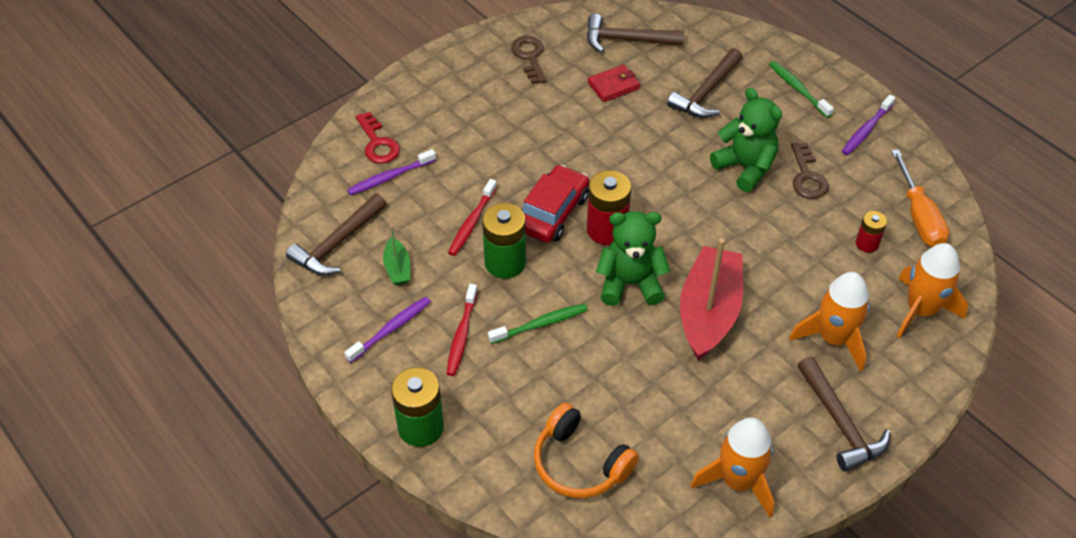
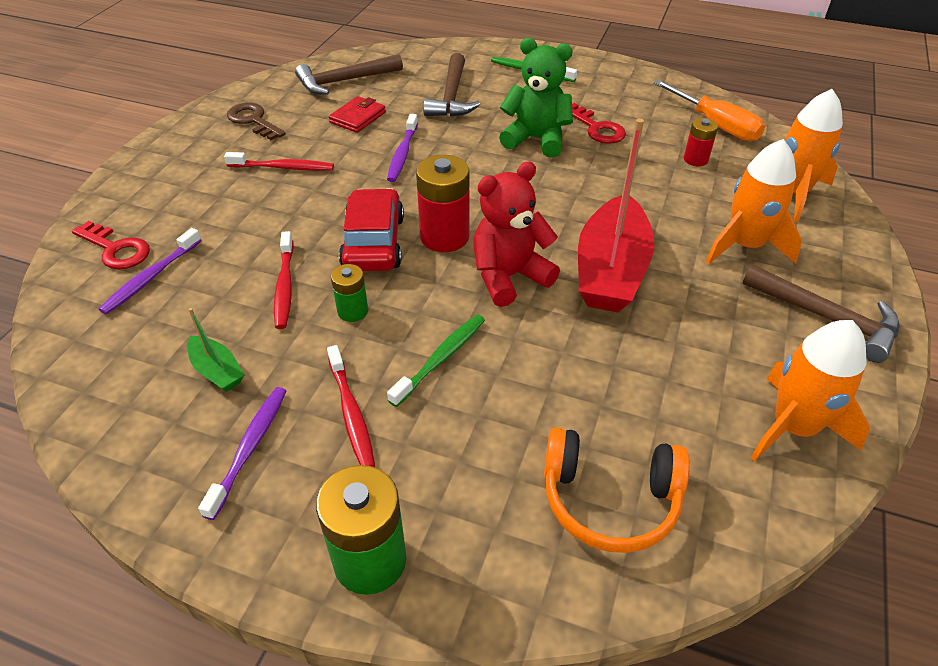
camera: 30 degrees left, 5 degrees down
(337, 244) = (115, 376): brown hammer -> none
(505, 262) = (352, 311): green battery -> green battery, size x0.56
(527, 115) = (283, 167): none -> red toothbrush
(630, 284) = (509, 277): green teddy bear -> red teddy bear
(709, 312) = (610, 270): red boat -> red boat turned 150 degrees counterclockwise
(807, 176) = (597, 128): brown key -> red key
(866, 130) = (613, 81): purple toothbrush -> purple toothbrush (402, 154)

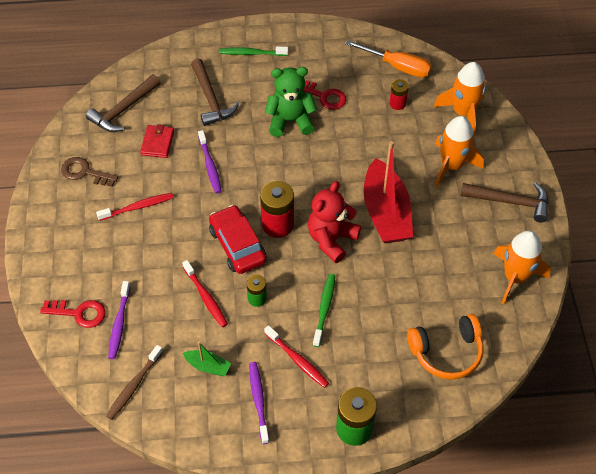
camera: 25 degrees left, 10 degrees up
(100, 357) = (134, 386): none -> brown toothbrush

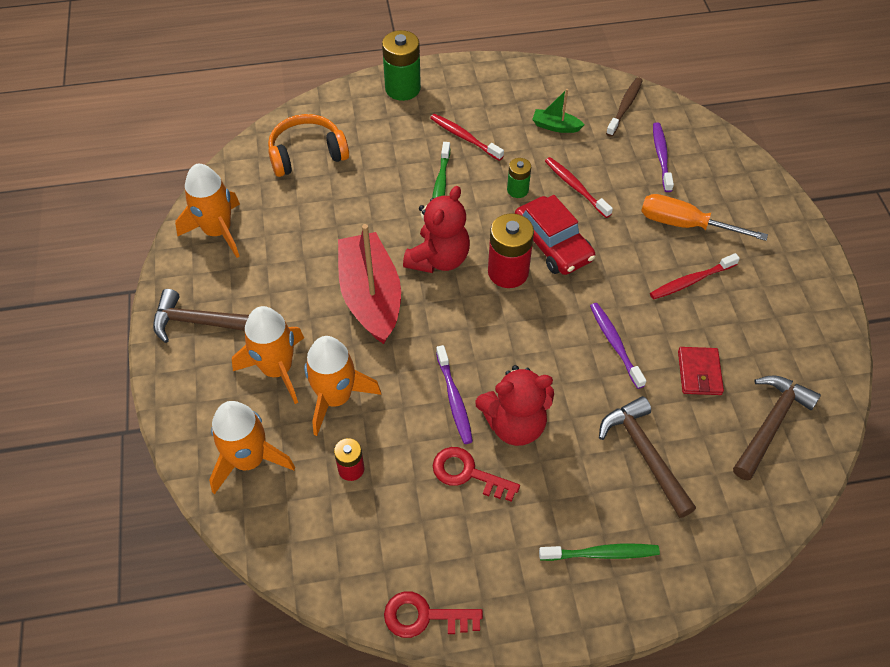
camera: 175 degrees right, 0 degrees up
(79, 313) = (709, 163): red key -> red key (424, 616)
(85, 172) = (781, 322): brown key -> none
(258, 401) = (498, 103): purple toothbrush -> purple toothbrush (454, 399)
(290, 121) = (514, 424): green teddy bear -> red teddy bear
(397, 66) = (349, 545): orange screwdriver -> orange screwdriver (685, 224)
(409, 144) = (336, 398): none -> orange rocket

